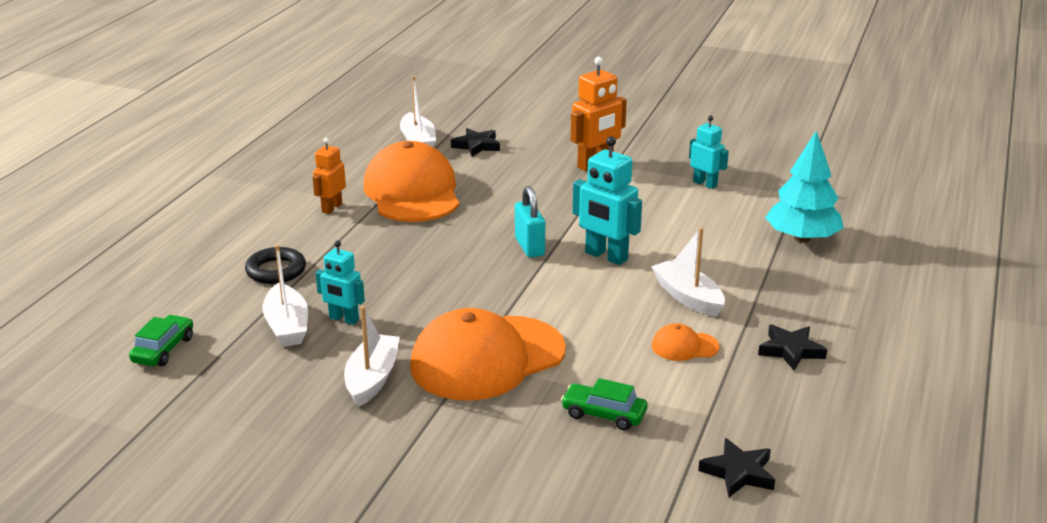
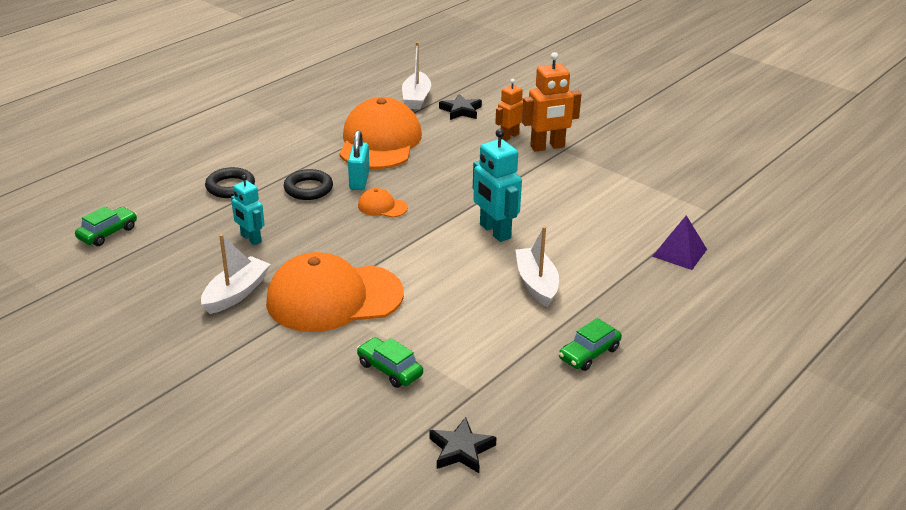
camera: 20 degrees right, 5 degrees up
(287, 326) = (206, 235): white boat -> none
(331, 208) = (308, 143): orange robot -> orange robot (509, 136)
(369, 255) = (308, 189): none -> black ring
(529, 247) = (438, 209): turquoise padlock -> turquoise padlock (359, 181)
(684, 346) = (500, 327): orange cap -> orange cap (382, 206)
(705, 184) = (630, 183): turquoise robot -> none
(790, 351) = (589, 353): black star -> green car
(802, 238) = (679, 252): turquoise tree -> purple pyramid

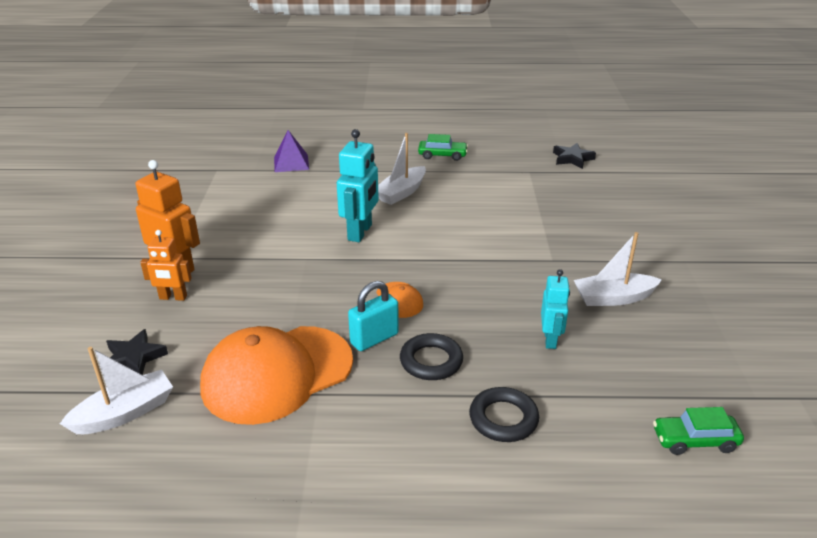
camera: 130 degrees left, 0 degrees up
(334, 298) = (542, 254): orange cap -> none
(389, 369) = (561, 201): green car -> none

